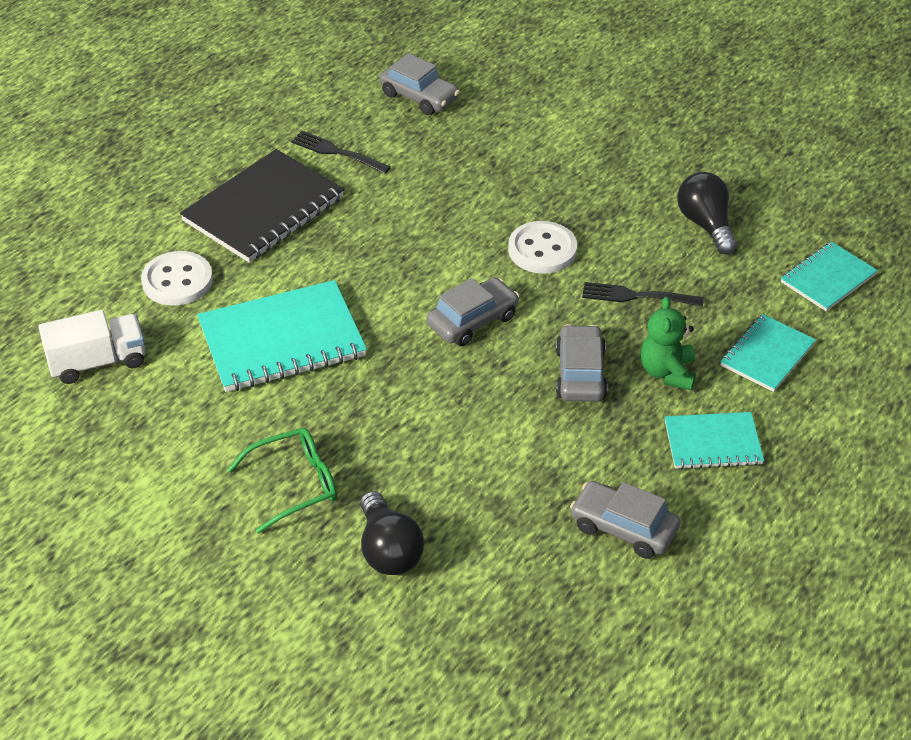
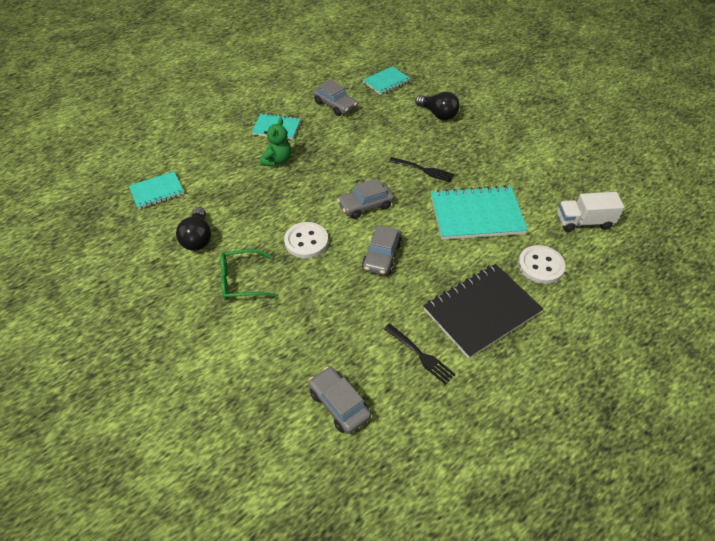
camera: 165 degrees left, 5 degrees up
(295, 484) = (476, 145): green glasses -> green glasses (241, 281)
(388, 550) = (438, 114): black light bulb -> black light bulb turned 135 degrees clockwise
(580, 374) = (321, 168): grey car -> grey car (382, 256)
(637, 296) = (267, 202): black fork -> black fork (423, 170)
(767, 355) = (222, 159): turquoise notebook -> turquoise notebook (386, 82)

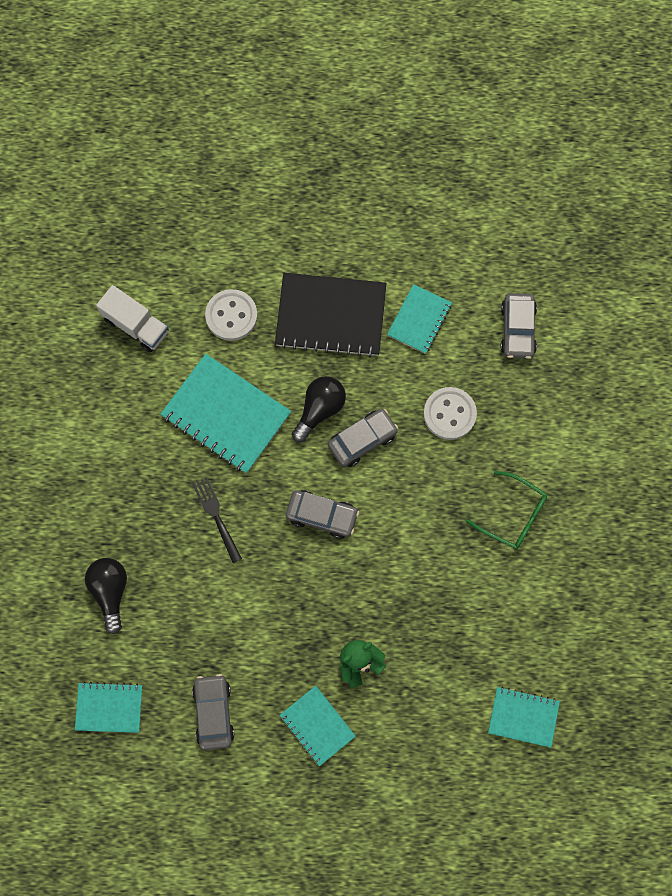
camera: 140 degrees left, 25 degrees up
(198, 238) = (521, 606): black light bulb -> black light bulb (319, 409)
(306, 241) = (418, 515): white button -> white button (449, 414)
(420, 354) = (419, 320): black fork -> turquoise notebook

